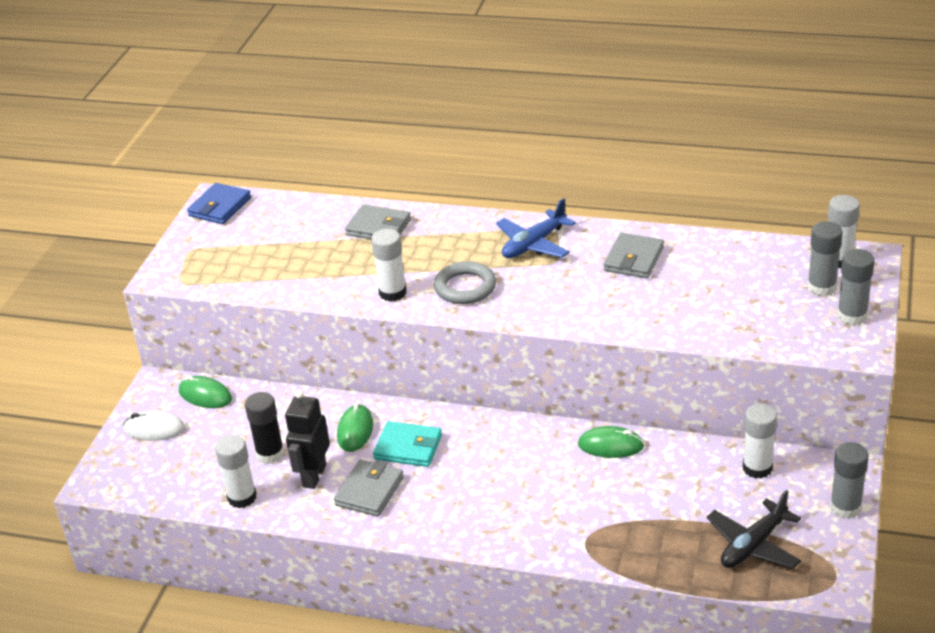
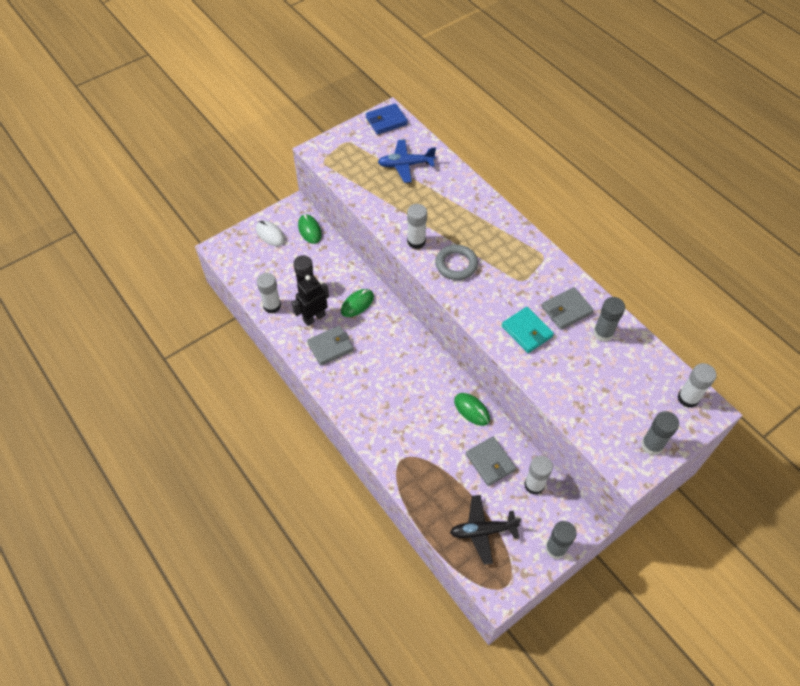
camera: 35 degrees right, 20 degrees up
(379, 227) = (452, 190): grey wallet -> grey wallet (490, 462)
(408, 447) = (372, 334): turquoise wallet -> turquoise wallet (527, 331)
(534, 244) = (521, 260): blue plane -> blue plane (405, 165)
(821, 287) = (655, 411): grey glue stick -> grey glue stick (603, 333)

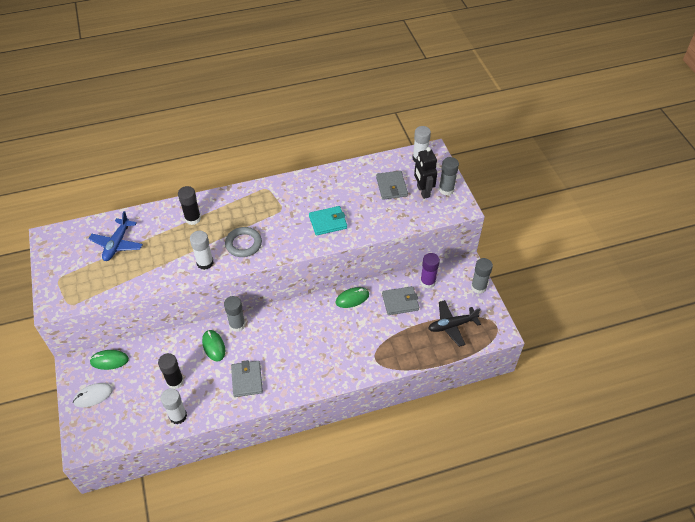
camera: 70 degrees left, 5 degrees down
(314, 317) = (210, 384): black robot -> black robot (423, 191)
(386, 121) = (55, 242): blue wallet -> none
(467, 209) = (193, 218): none -> black glue stick
(482, 531) = (452, 325): black plane -> black plane turned 60 degrees clockwise
(534, 485) = (427, 282): white glue stick -> purple glue stick
(566, 310) = (321, 193): grey wallet -> grey wallet (391, 187)
(603, 333) = (350, 181): grey glue stick -> grey glue stick (237, 325)

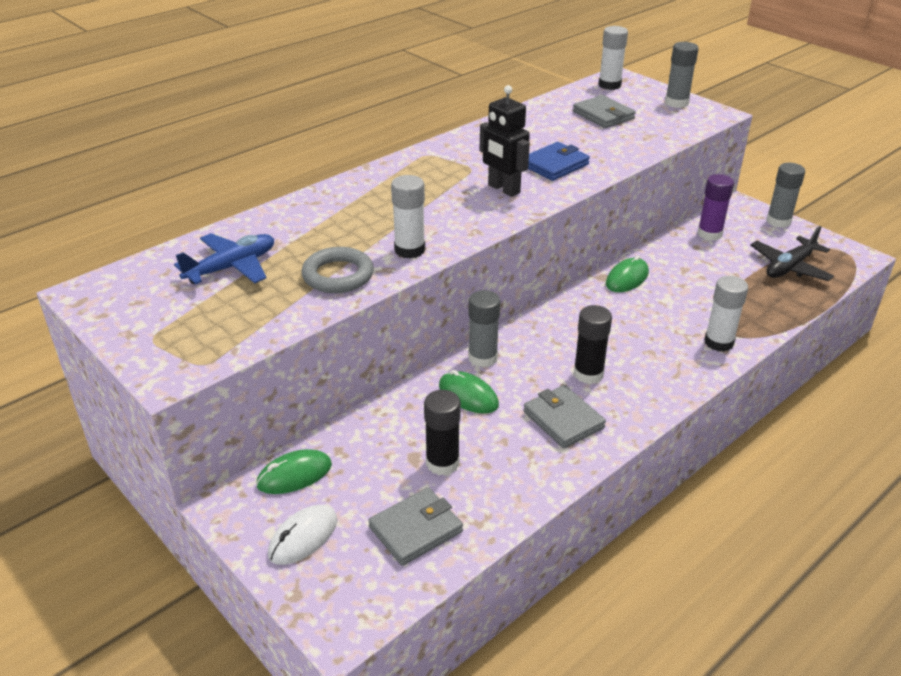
camera: 25 degrees left, 15 degrees down
(117, 244) = (231, 267): blue plane -> blue plane turned 120 degrees counterclockwise
(178, 416) = (490, 509): white glue stick -> white glue stick (719, 342)
(193, 218) = (340, 209): black glue stick -> black glue stick (588, 374)
(243, 244) = (451, 215): grey ring -> grey ring (338, 275)
(328, 222) = (554, 165): turquoise wallet -> blue wallet
(400, 302) = (696, 263): grey wallet -> grey wallet (416, 529)
(423, 191) = (649, 110): black robot -> black robot (503, 189)

